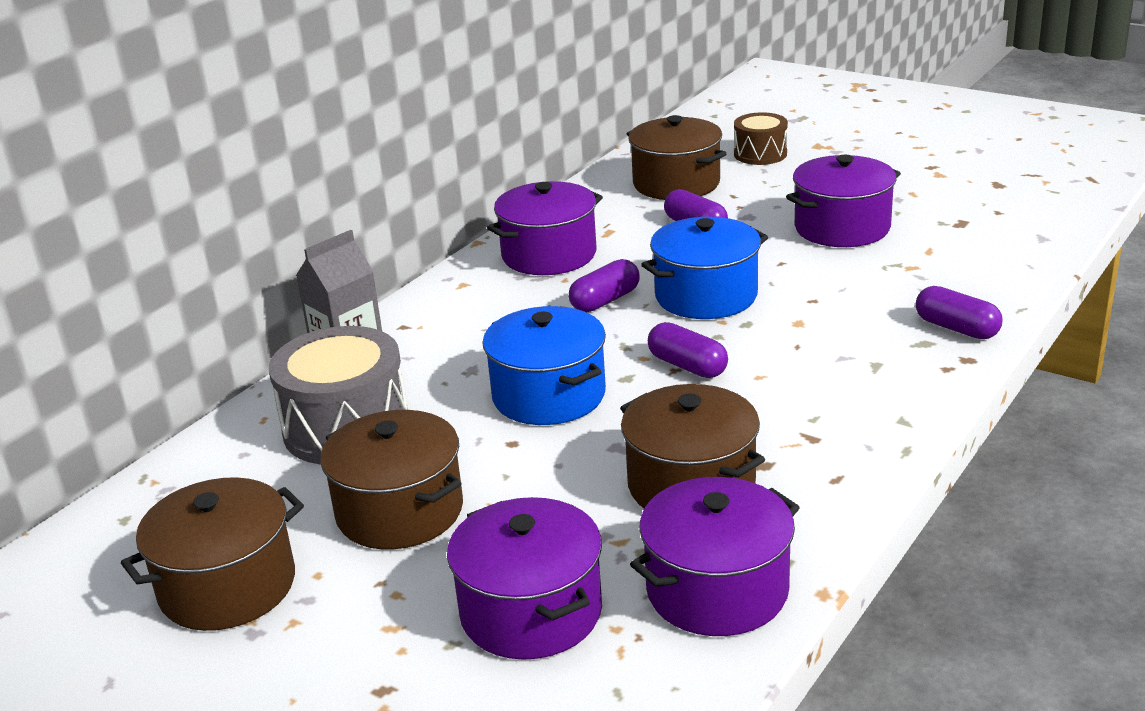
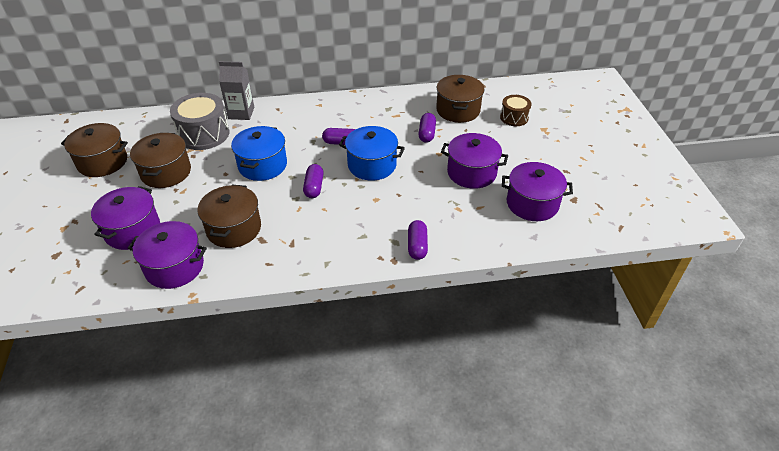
camera: 45 degrees right, 15 degrees up
(549, 255) = (362, 111): purple pot -> purple pot (532, 203)

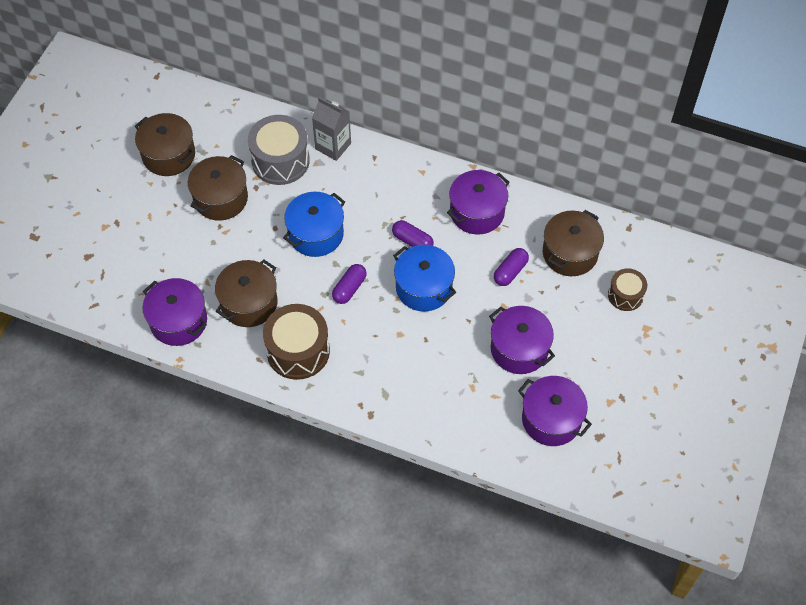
camera: 30 degrees right, 15 degrees up
(132, 230) = (161, 259): purple pot -> purple pot (477, 212)
(299, 243) = (298, 351): none -> brown drum
(417, 246) = (402, 410): purple capsule -> none

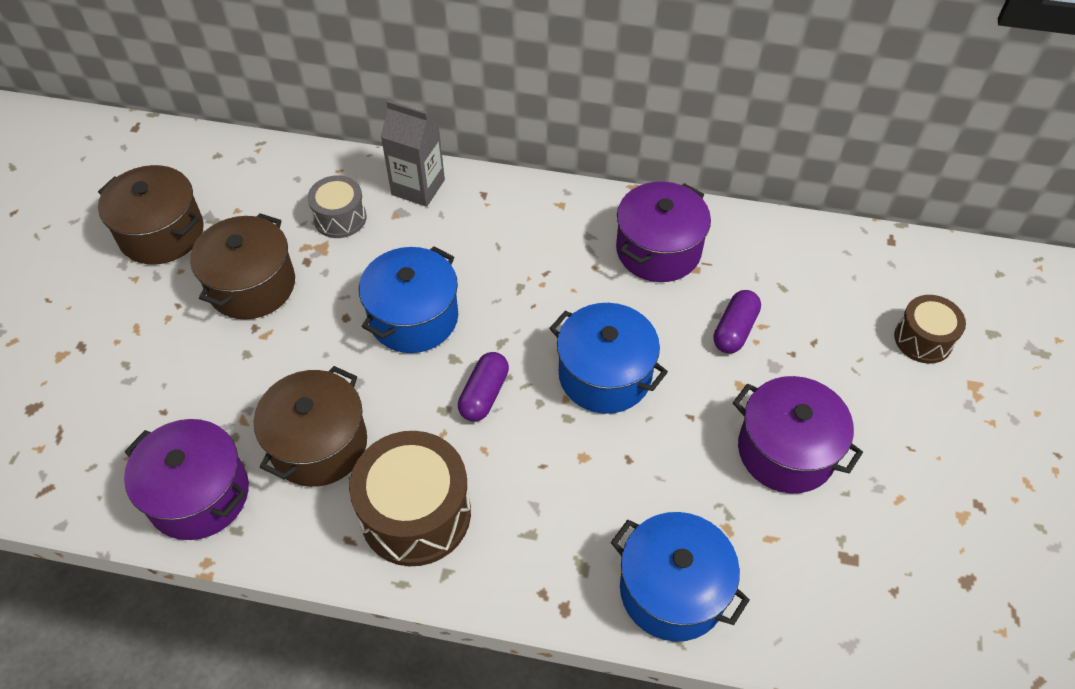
camera: 10 degrees left, 5 degrees down
(280, 161) = (340, 218): grey drum -> grey drum, size x0.58
(412, 241) = (569, 306): purple capsule -> none
(432, 414) = (672, 590): none -> blue pot
(551, 419) = (877, 564): purple pot -> none
(570, 253) = (817, 289): brown pot -> none

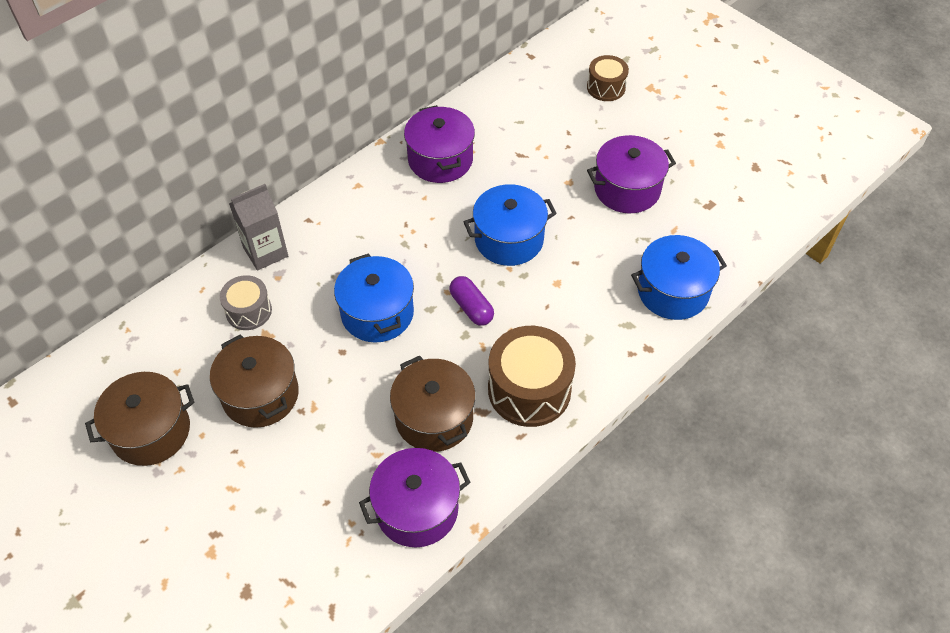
camera: 55 degrees left, 0 degrees up
(735, 330) = (530, 161): purple capsule -> none

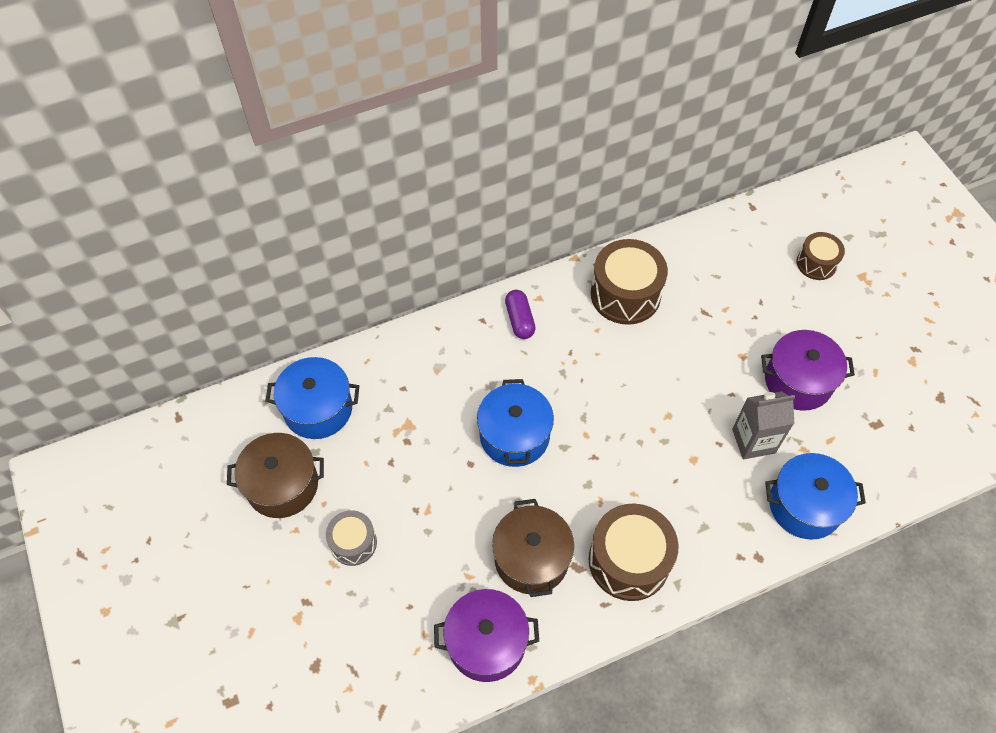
camera: 20 degrees right, 5 degrees up
(248, 311) = (401, 396): grey drum -> grey drum (353, 543)
(260, 394) = (385, 482): brown pot -> none
(265, 252) = (434, 341): grey carton -> grey carton (753, 441)
(440, 159) = (625, 294): purple pot -> brown drum
(471, 307) = (603, 458): purple capsule -> purple capsule (519, 320)
(509, 239) = (662, 399): blue pot -> blue pot (318, 409)

